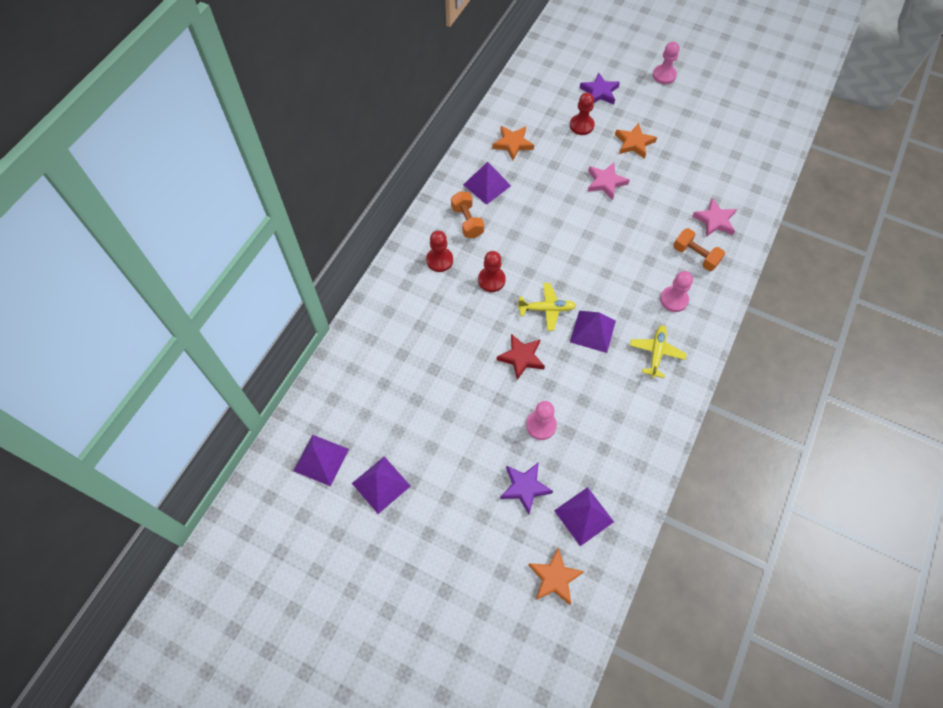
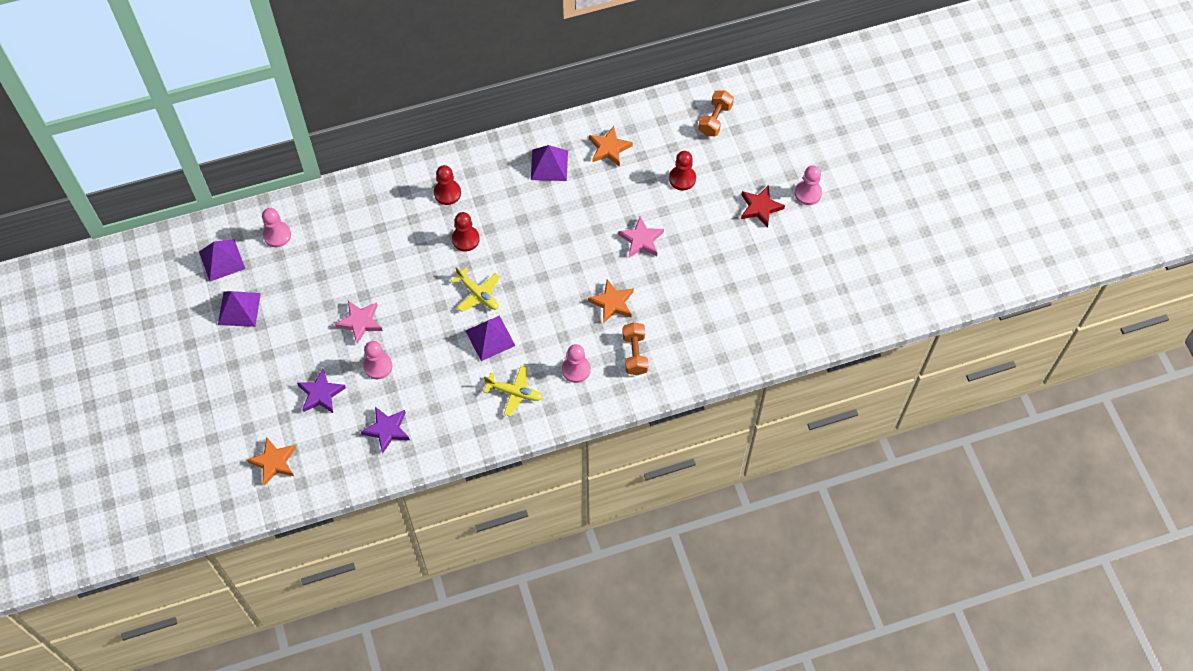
camera: 45 degrees right, 0 degrees up
(345, 400) = (277, 235): none -> pink pawn
(467, 221) = (501, 181): orange dumbbell -> orange dumbbell (715, 119)
(521, 357) = (420, 311): red star -> red star (760, 207)
(583, 516) = (335, 445): purple pyramid -> none
(599, 92) = (733, 163): purple star -> purple star (387, 430)
(634, 143) = (705, 228): orange star -> orange star (612, 303)
(656, 353) = (514, 393): yellow plane -> yellow plane turned 45 degrees clockwise
(714, 220) = (686, 342): pink star -> pink star (360, 322)

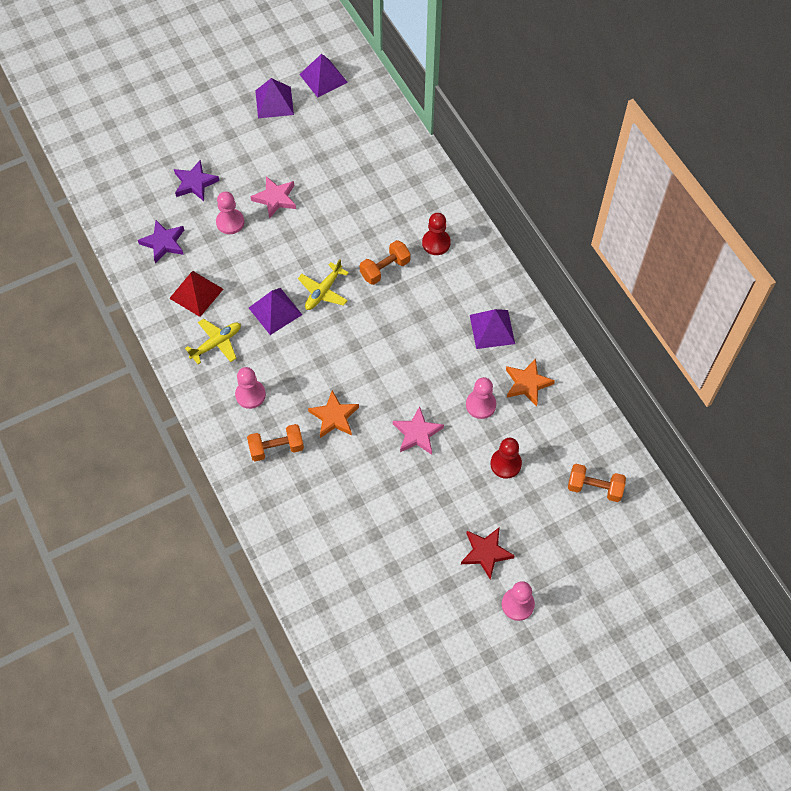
camera: 80 degrees right, 0 degrees up
(274, 462) = (122, 162): orange star -> none
(277, 235) = (358, 114): pink pawn -> pink pawn (480, 405)
(454, 405) = (196, 293): none -> red pyramid
(465, 239) = (385, 269): red pawn -> orange dumbbell
(514, 393) = (216, 343): yellow plane -> yellow plane turned 135 degrees counterclockwise

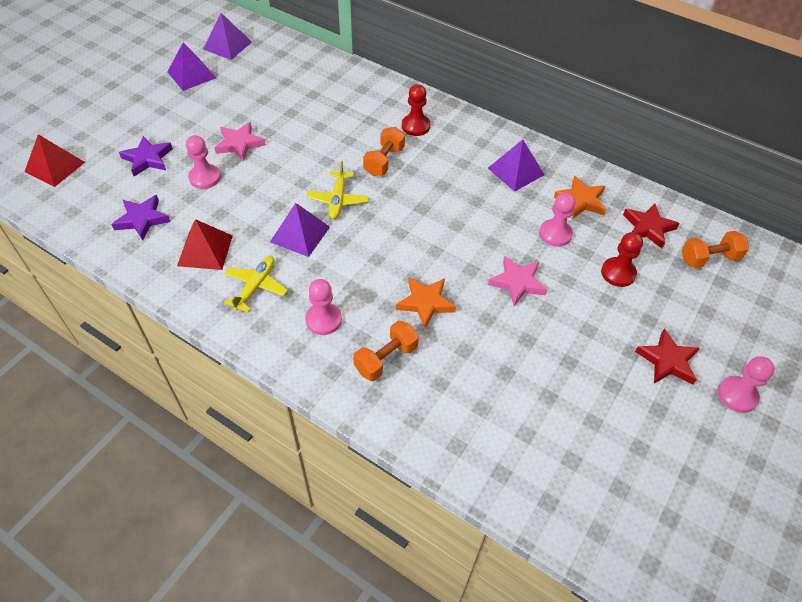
camera: 30 degrees left, 10 degrees down
(121, 161) = (55, 167): none -> red pyramid
(565, 436) = (648, 227): none -> red star

